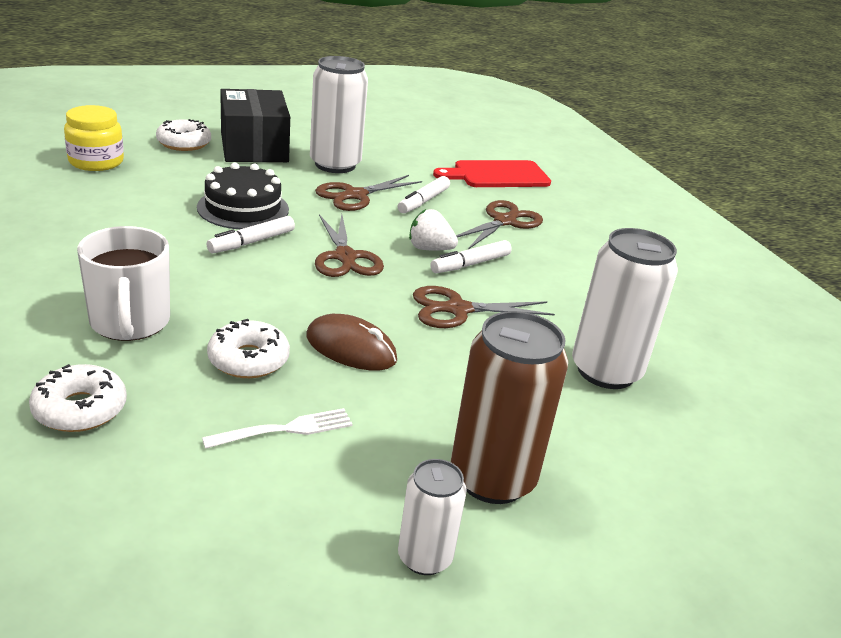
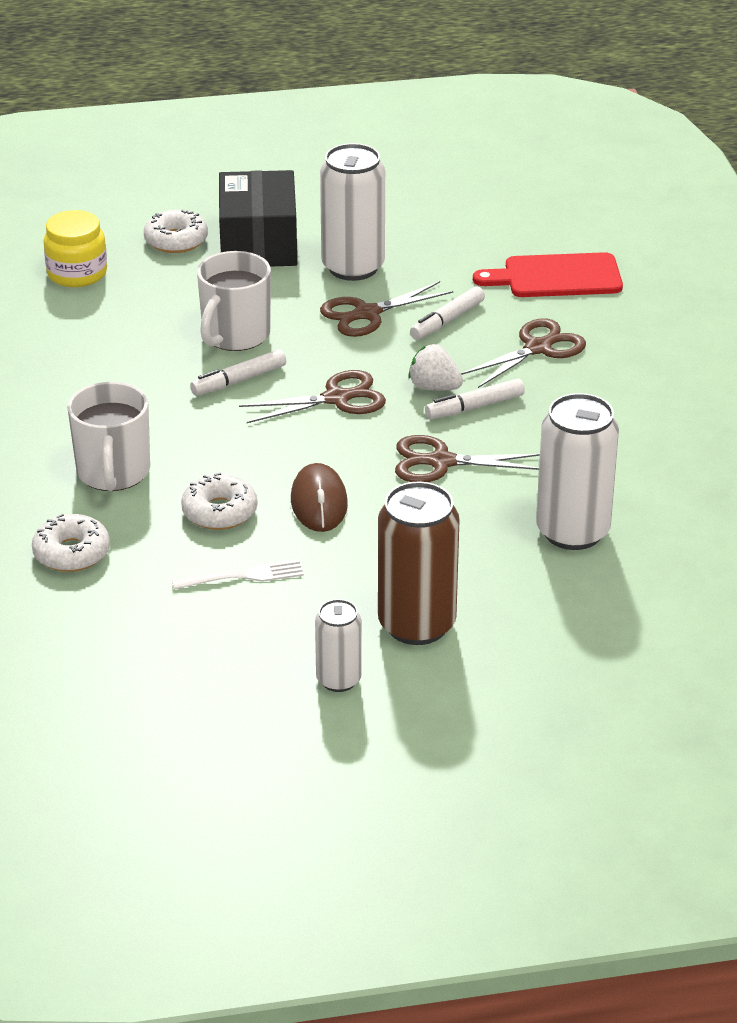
camera: 15 degrees right, 5 degrees up
(243, 208) = (235, 335): black cake -> white mug
(345, 257) = (336, 398): brown scissors -> brown scissors turned 105 degrees counterclockwise
(351, 348) = (319, 502): brown mouse -> brown mouse turned 45 degrees clockwise

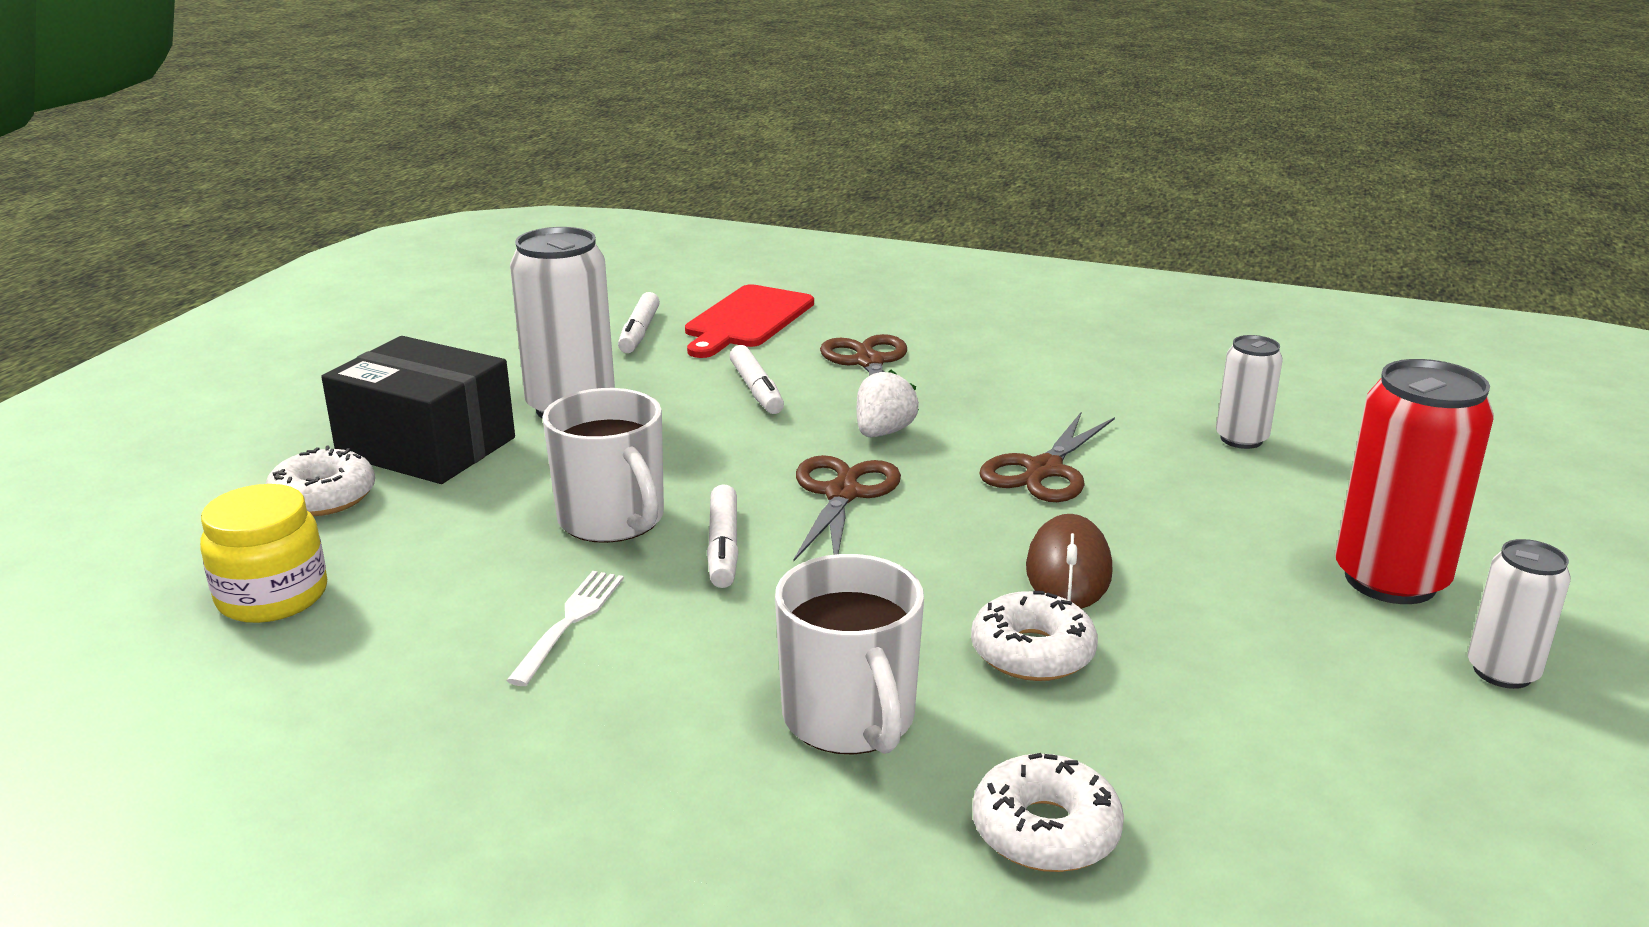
camera: 60 degrees left, 10 degrees down
(113, 473) = (850, 719): white mug -> white mug turned 45 degrees clockwise
(243, 576) = (1211, 679): white fork -> white fork (569, 622)
(319, 502) = (1068, 570): brown mouse -> brown mouse turned 75 degrees clockwise
(367, 314) = (681, 427): brown scissors -> none
(416, 625) = (1390, 580): brown can -> red can
(434, 387) = (883, 432): white strawberry -> white strawberry turned 150 degrees clockwise
(474, 407) = (948, 422): white marker -> white marker (639, 332)
(572, 531) = (1241, 439): white can -> white can, size x0.56

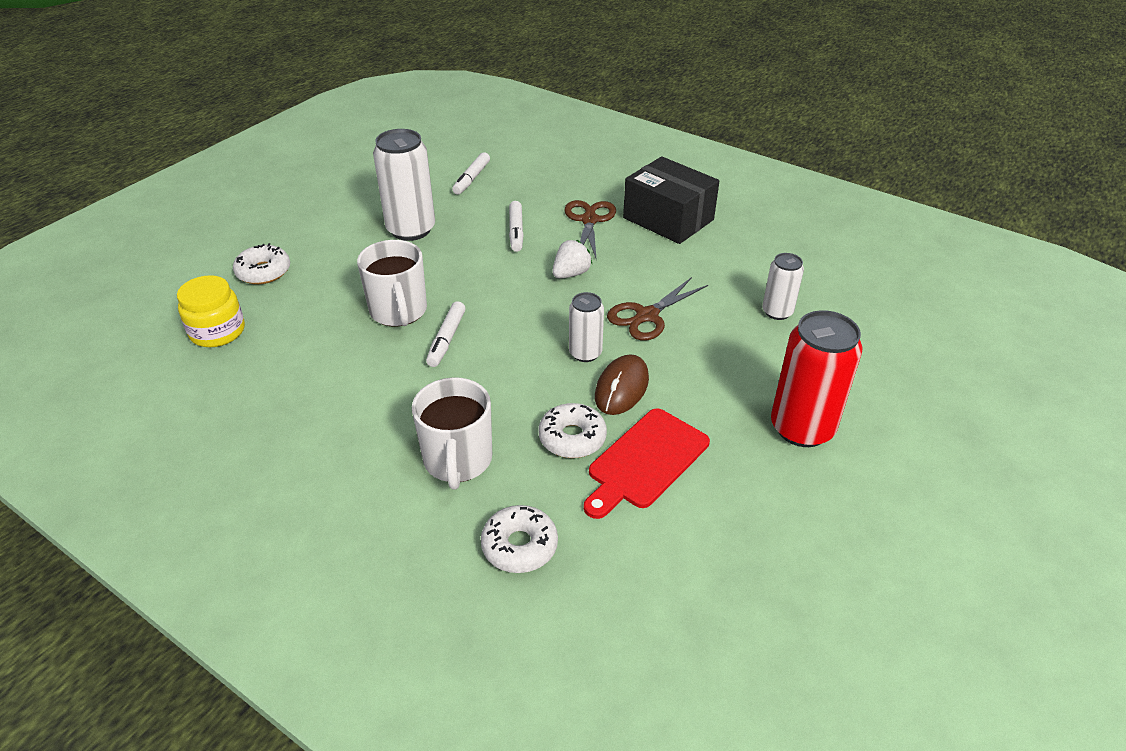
camera: 15 degrees right, 15 degrees up
(426, 446) = (326, 245): black box -> black box (668, 219)
(569, 622) = (349, 374): white fork -> none
(747, 320) = (536, 177): red cutting board -> red cutting board (645, 461)
(842, 494) = (526, 314): brown scissors -> none
(1502, 672) = (826, 502): white can -> white can (585, 353)

